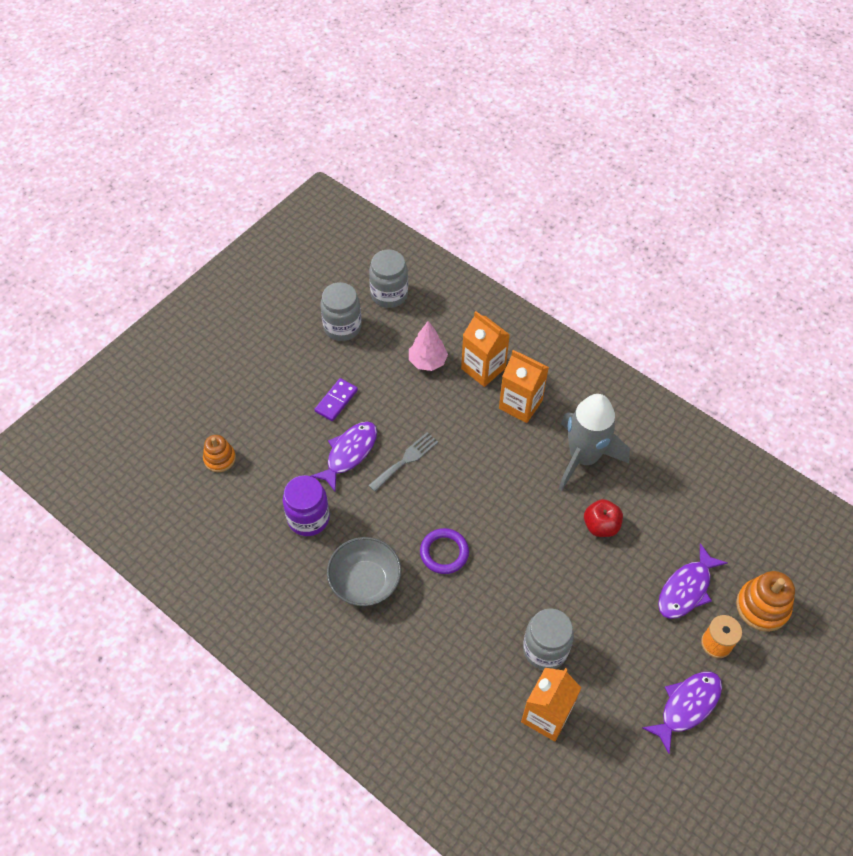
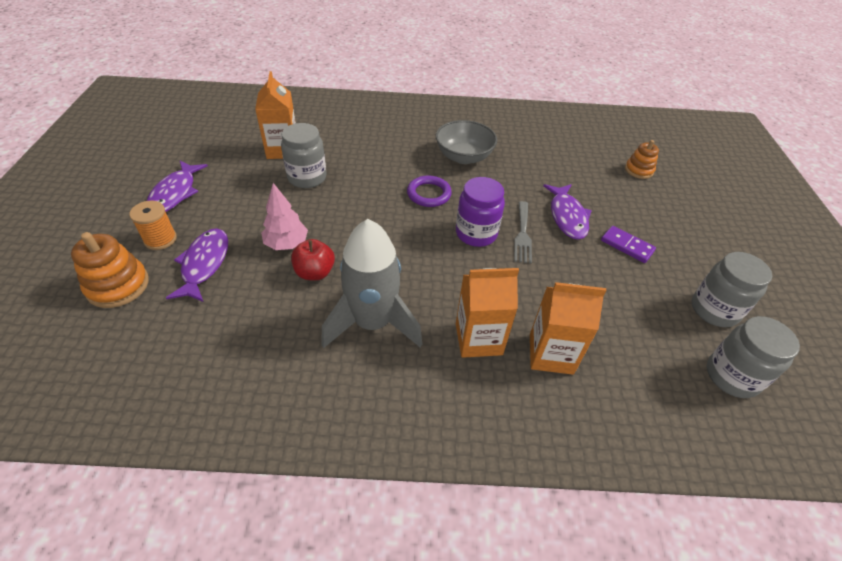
camera: 140 degrees right, 10 degrees down
(308, 518) = (540, 169): purple jar -> purple jar (476, 233)
(336, 401) = (627, 246): purple domino -> purple domino turned 45 degrees counterclockwise
(427, 361) = (606, 326): pink tree -> pink tree (286, 244)

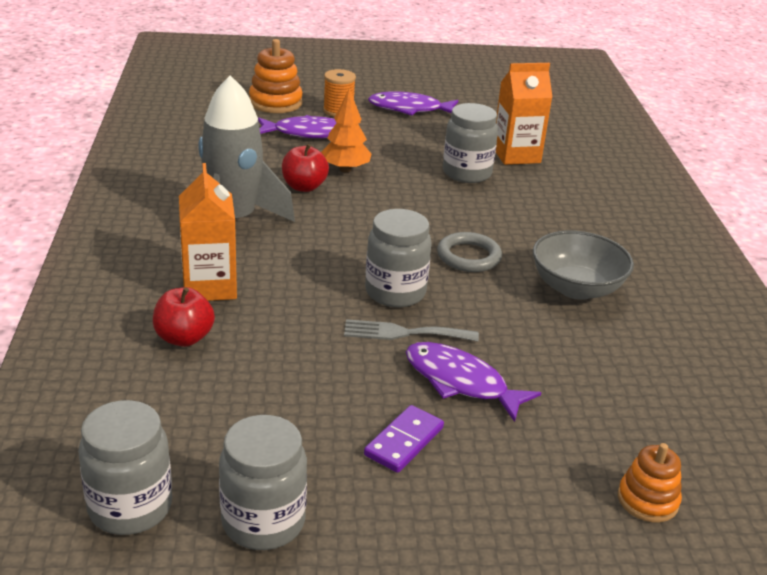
camera: 85 degrees right, 15 degrees down
(286, 244) = (345, 169): pink tree -> orange tree
(429, 194) = (468, 256): purple ring -> grey ring
(476, 233) = (395, 292): purple jar -> grey jar
(551, 354) = (184, 338): orange carton -> red apple
(567, 216) = (461, 382): purple fish -> purple fish turned 45 degrees clockwise

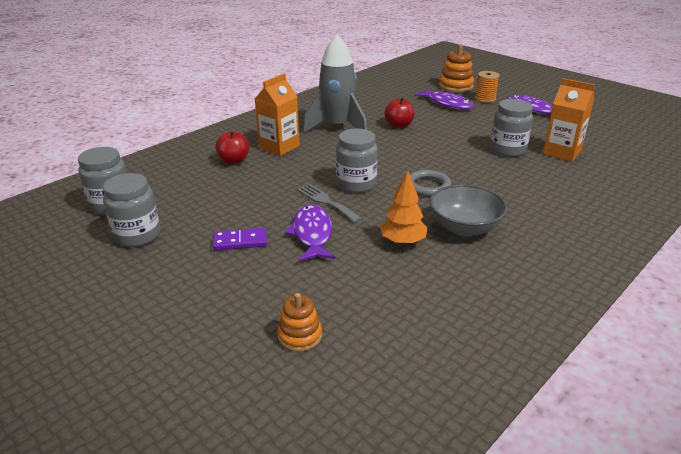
camera: 50 degrees right, 0 degrees up
(345, 169) = (436, 125): orange tree -> orange tree (403, 241)

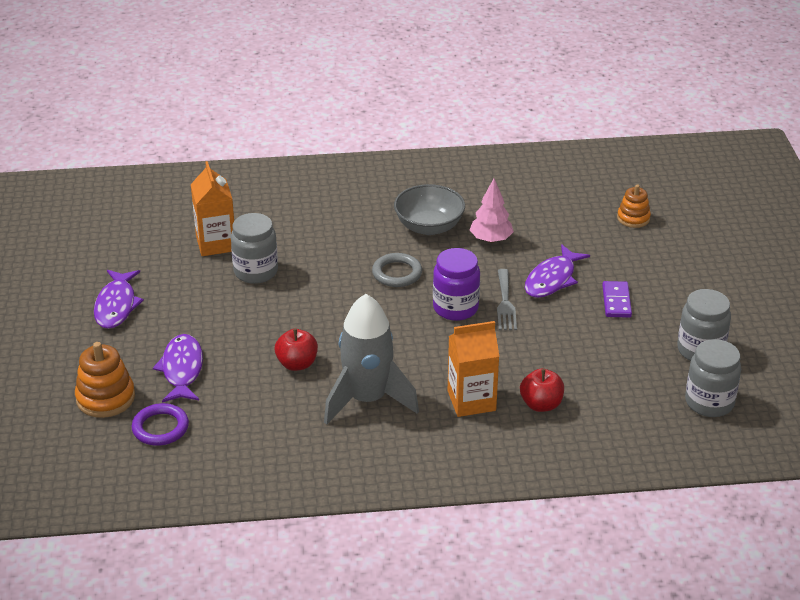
camera: 140 degrees left, 5 degrees up
(240, 241) = (616, 301): purple domino -> purple domino turned 60 degrees clockwise
(356, 184) = (455, 308): grey jar -> purple jar
(403, 241) = (491, 239): orange tree -> pink tree
(413, 87) = (160, 428): none -> purple ring
(485, 99) = (125, 352): orange spool -> none

